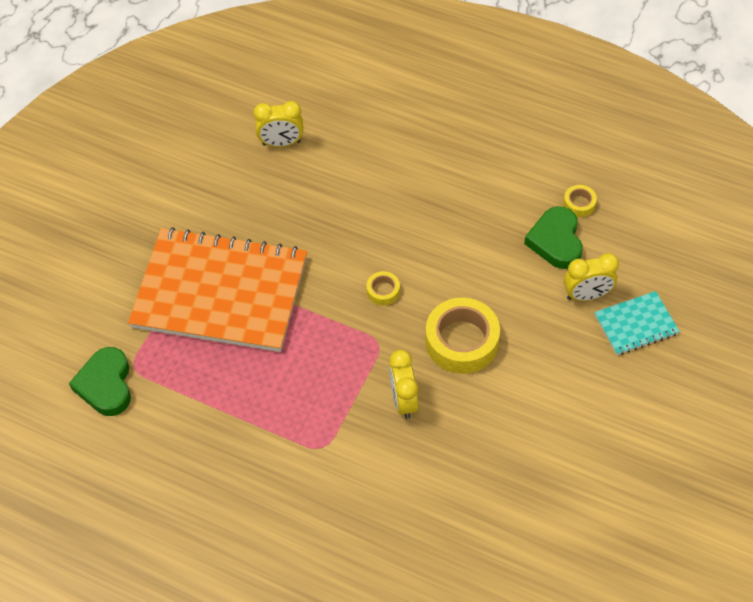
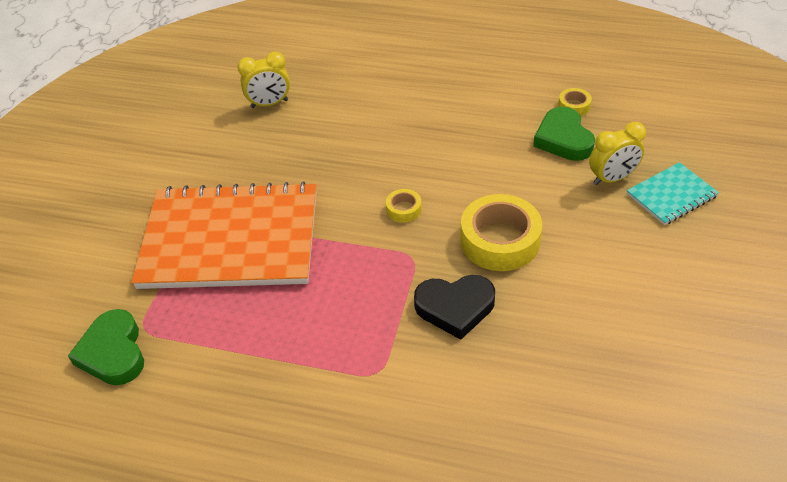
camera: 10 degrees left, 10 degrees down
(403, 400) = (455, 307): yellow clock -> black heart

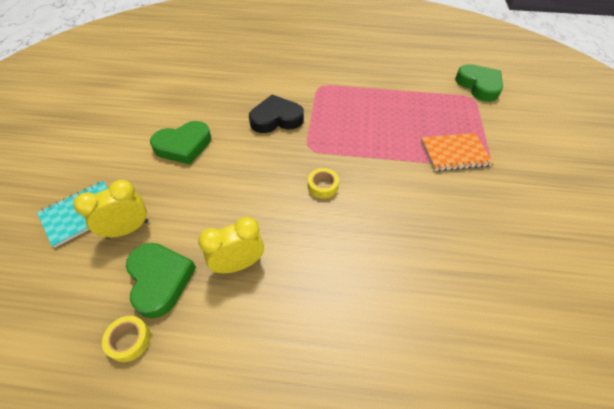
camera: 170 degrees right, 5 degrees up
(230, 240) = (454, 153): orange notebook -> orange notebook, size x0.44
(269, 104) = (521, 321): yellow clock -> yellow clock (238, 264)
(500, 240) = (242, 164): yellow tape -> none
(583, 271) = (183, 146): none -> green heart

